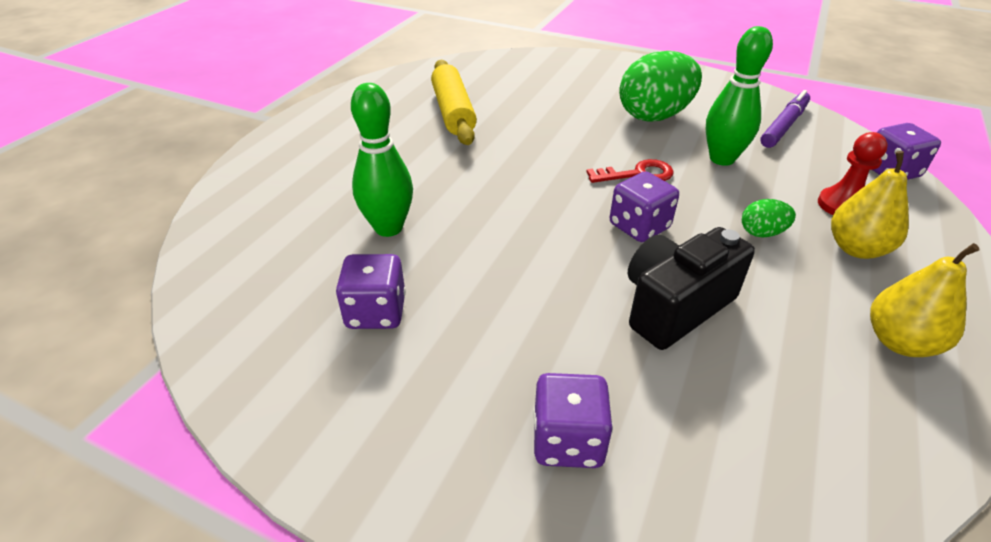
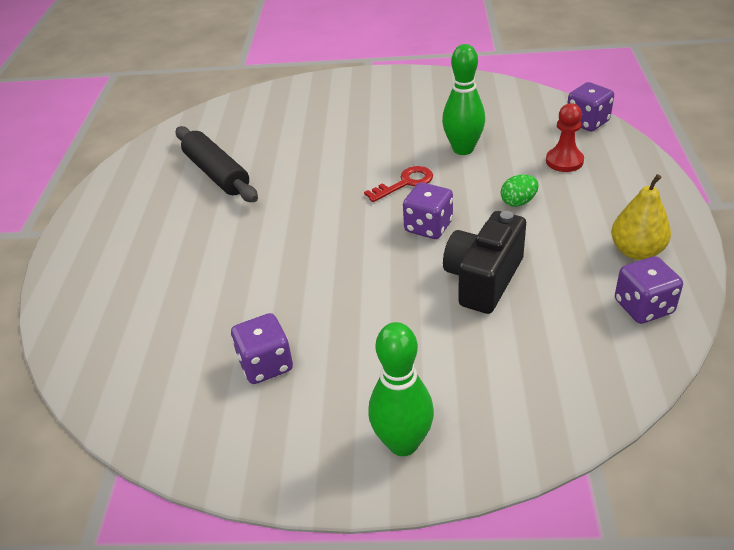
camera: 20 degrees left, 0 degrees up
(388, 228) = (230, 296): green bowling pin -> green bowling pin (403, 443)
(453, 112) = (216, 174): yellow rolling pin -> black rolling pin
(568, 440) = (458, 397): purple dice -> purple dice (643, 307)
(654, 116) = (392, 126): green egg -> none
(784, 126) = (496, 105): purple marker -> none
(856, 249) = (586, 193): yellow pear -> none

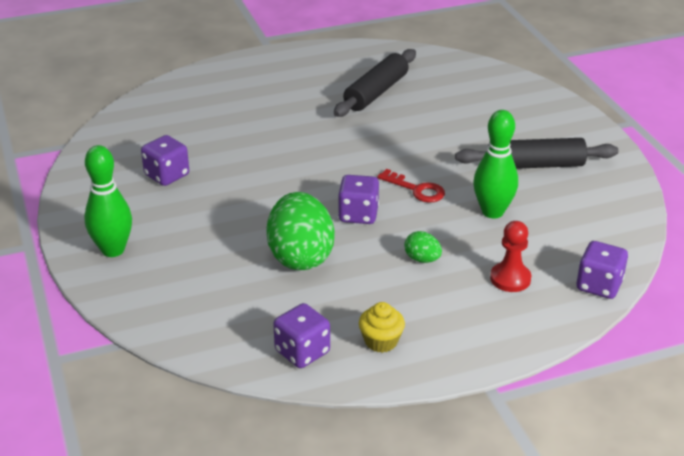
camera: 65 degrees right, 5 degrees down
(404, 113) = (535, 165): none -> black rolling pin
(483, 279) = (300, 257): black camera -> green egg
(636, 251) = (381, 341): yellow pear -> yellow cupcake

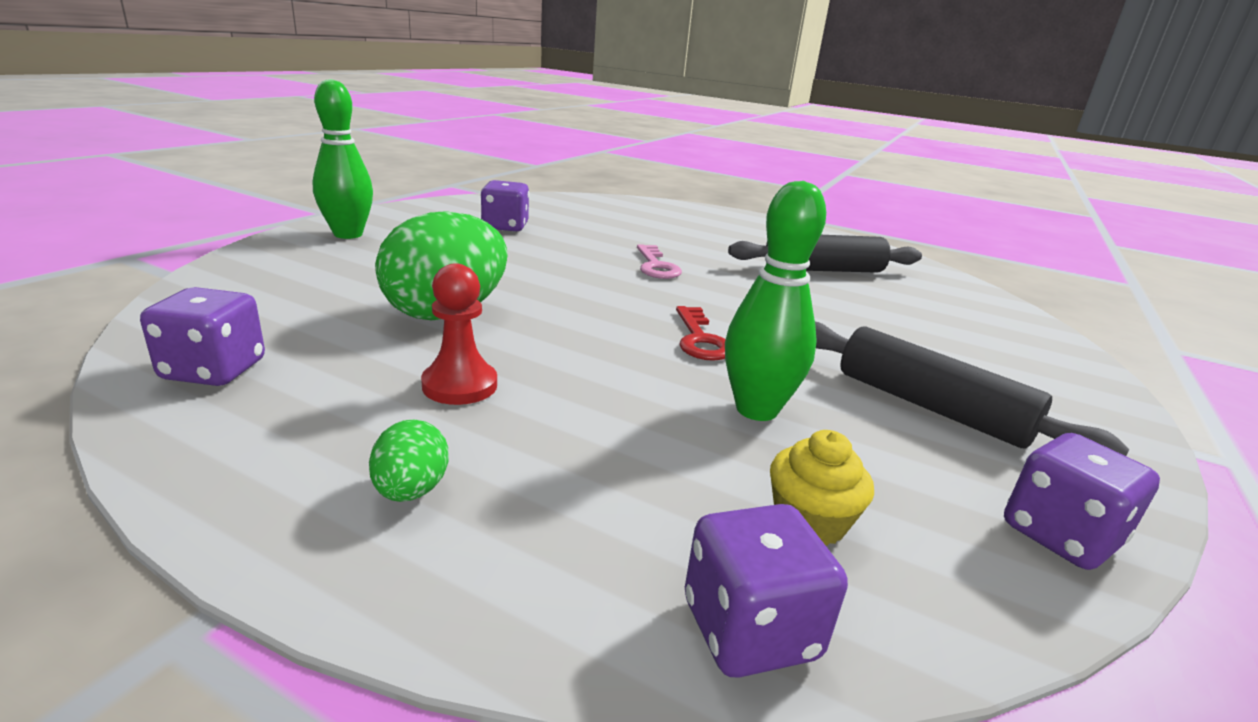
camera: 45 degrees right, 10 degrees down
(307, 150) = (656, 266): none -> pink key
(358, 215) = (585, 321): purple dice -> purple dice (1059, 535)
(381, 341) = (289, 422): yellow cupcake -> yellow cupcake (809, 521)
(422, 259) = (551, 390): green egg -> green egg (411, 490)
(510, 279) = (610, 491): red pawn -> red pawn (460, 385)

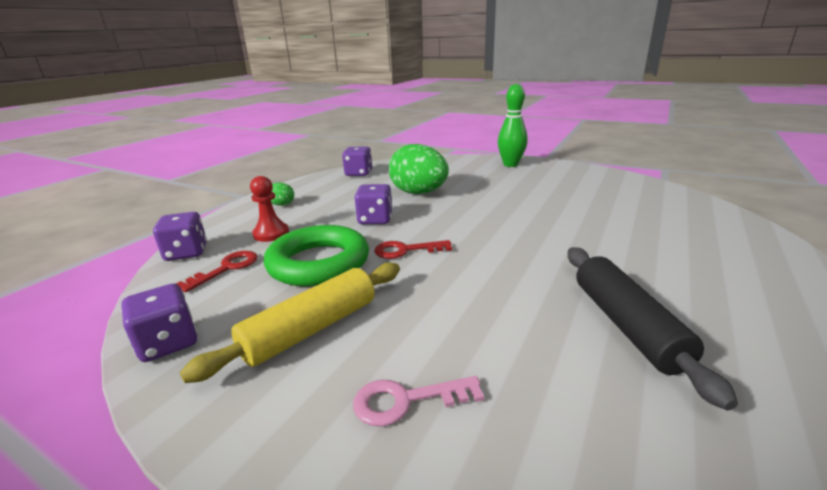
camera: 95 degrees right, 0 degrees up
(460, 385) = (347, 203): red pawn -> red pawn (271, 234)
(505, 227) = (573, 189): purple dice -> purple dice (375, 219)
(656, 266) = (539, 237): pink key -> pink key (406, 400)
(756, 409) = (319, 263): green bowling pin -> green ring
(809, 521) = (227, 268): yellow cupcake -> red key
(930, 407) = (311, 329): black rolling pin -> yellow rolling pin

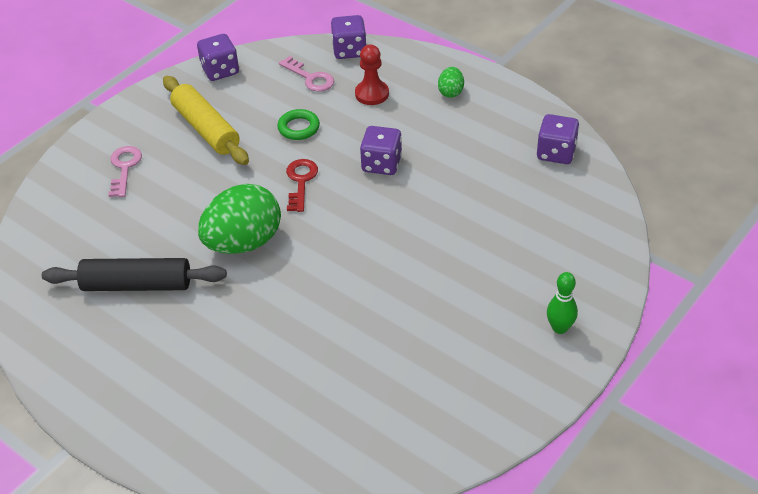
camera: 100 degrees right, 20 degrees up
(227, 268) = (310, 78): red key -> pink key
(319, 263) = (299, 128): green ring -> green ring, size x0.47
(419, 193) = (455, 205): green egg -> green egg (243, 243)
(510, 165) = (559, 328): green bowling pin -> green bowling pin, size x0.62

